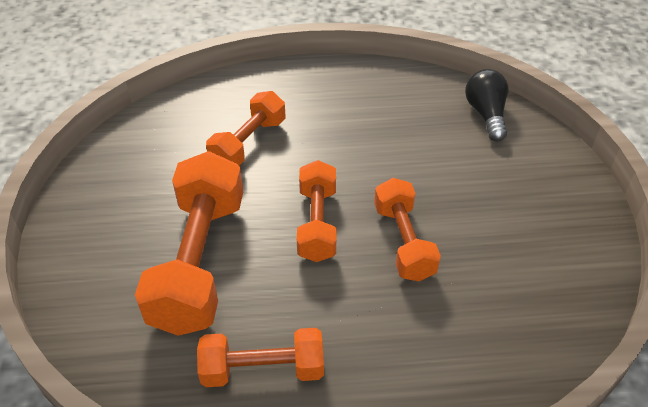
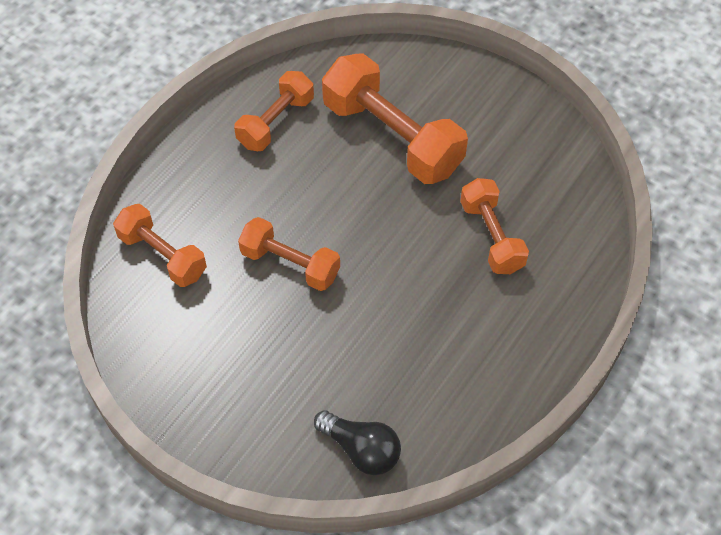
camera: 130 degrees right, 10 degrees up
(317, 223) = (360, 224): orange dumbbell -> orange dumbbell (163, 255)

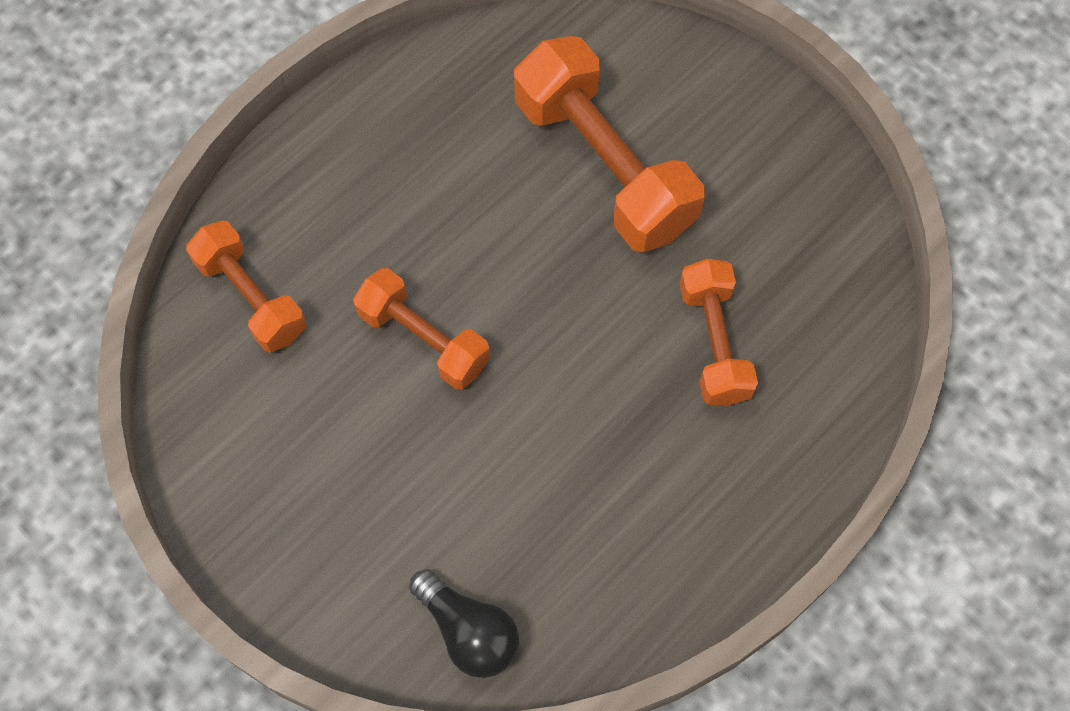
camera: 10 degrees right, 10 degrees up
(276, 122) = (444, 116): orange dumbbell -> none

